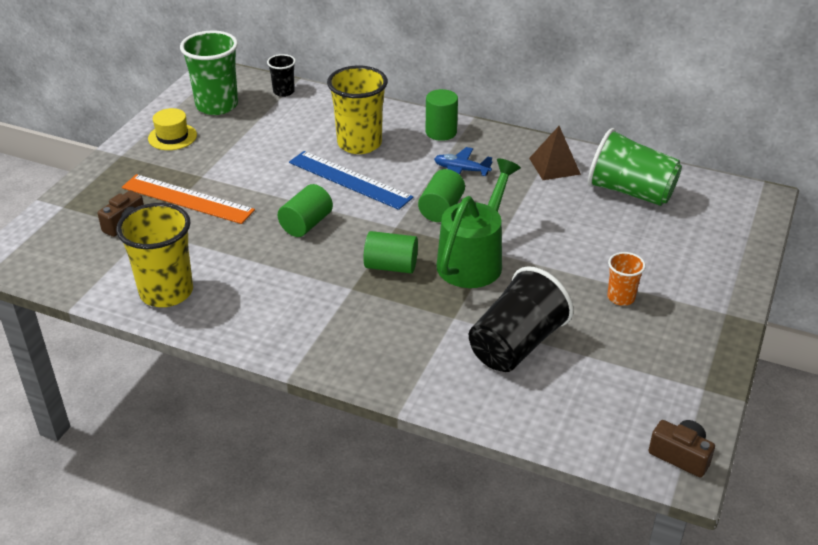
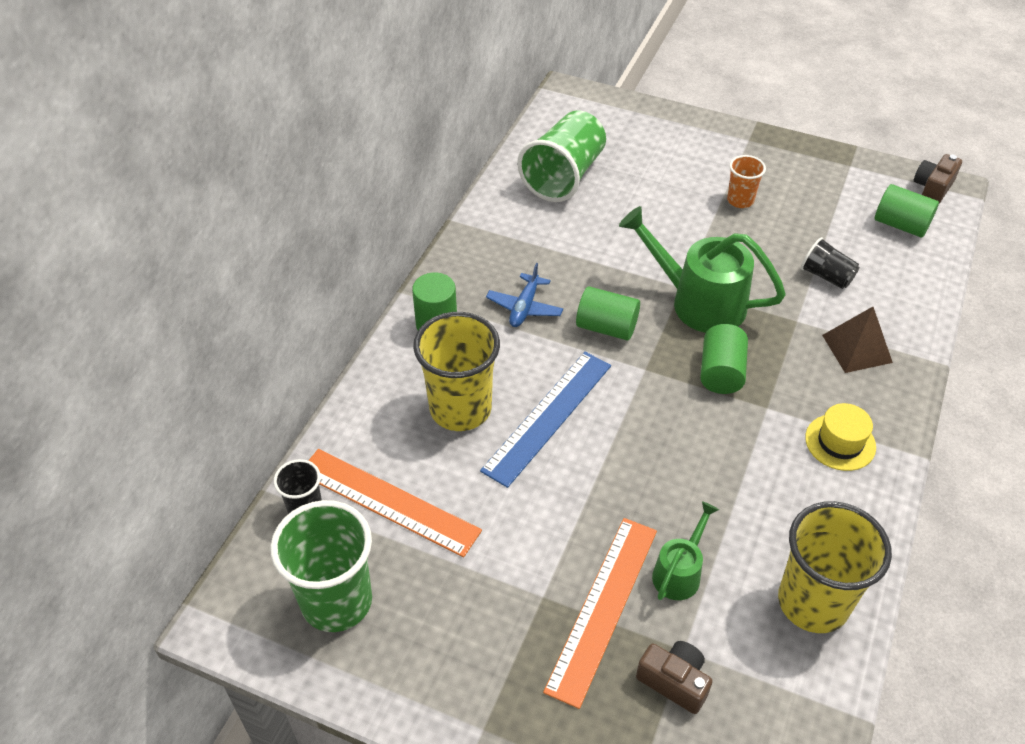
camera: 90 degrees left, 10 degrees up
(172, 137) = (430, 656): yellow hat -> yellow hat (840, 442)
(206, 232) = (679, 572): none -> green watering can
(285, 119) = (388, 501): none -> orange ruler
(306, 224) = (649, 458): green cylinder -> green cylinder (901, 225)
(516, 345) = (826, 276): black cup -> black cup, size x0.52
(554, 166) = (515, 228): brown pyramid -> brown pyramid (857, 348)

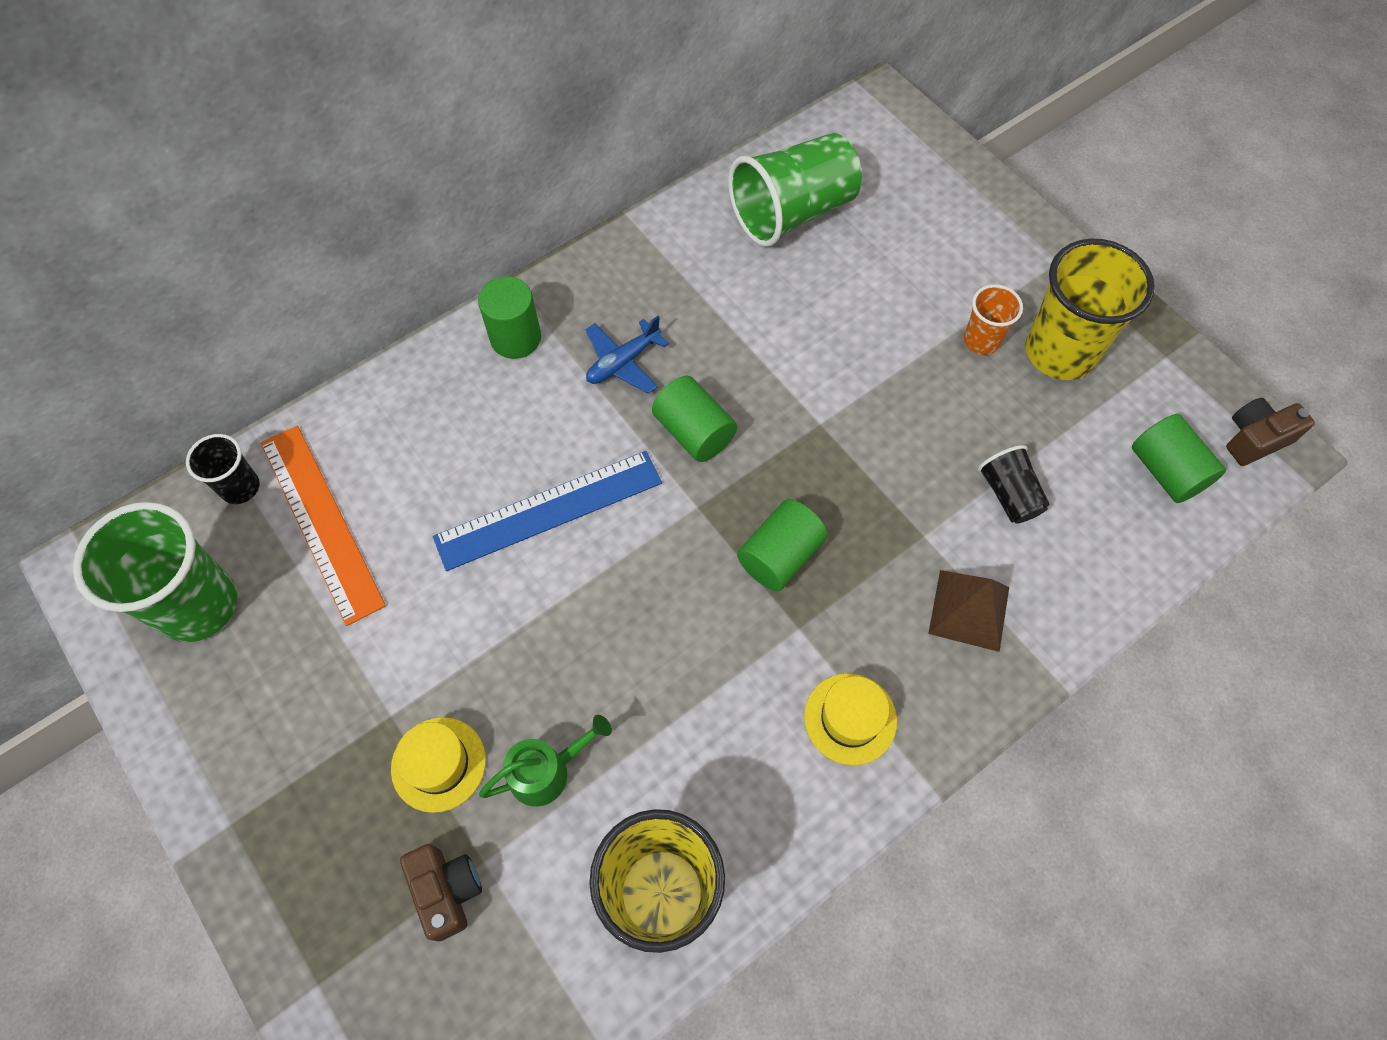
camera: 30 degrees right, 15 degrees up
(460, 409) = (467, 452): yellow cup -> yellow cup (1060, 352)
(602, 608) = (438, 764): orange ruler -> yellow hat
(697, 302) = (823, 451): green watering can -> none

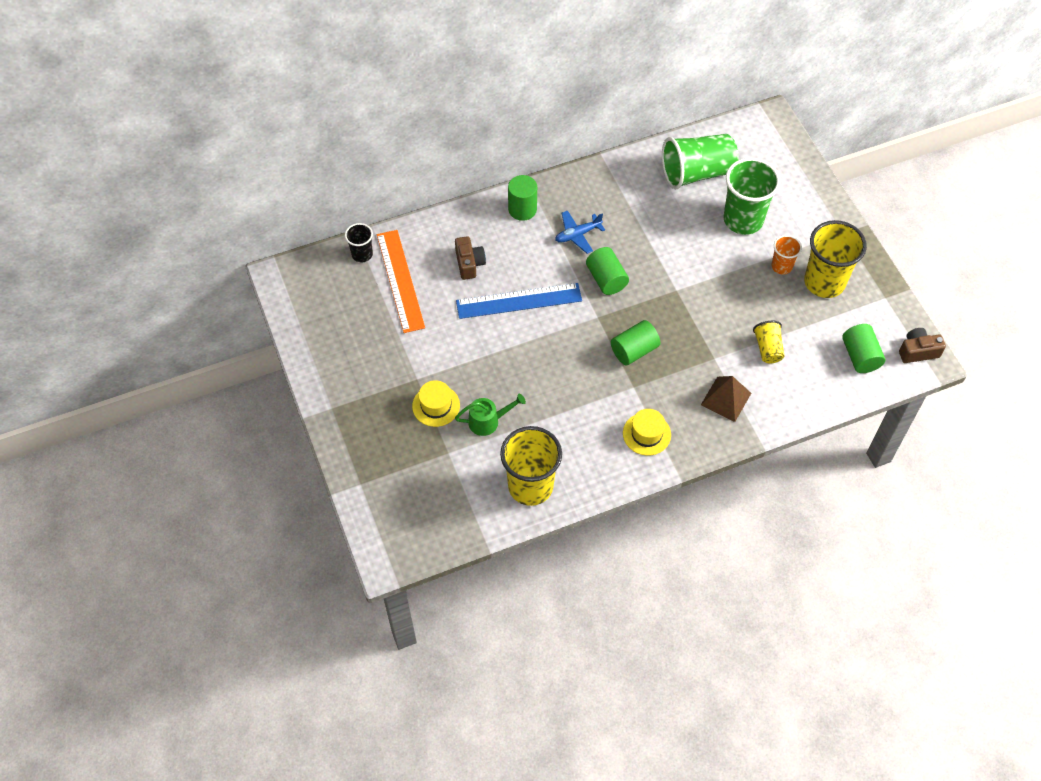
camera: 15 degrees right, 5 degrees down
(198, 605) = (332, 306): green cup -> green cup (743, 220)
(447, 890) = (428, 460): brown camera -> brown camera (469, 263)
(1009, 495) = (768, 348): black cup -> yellow cup

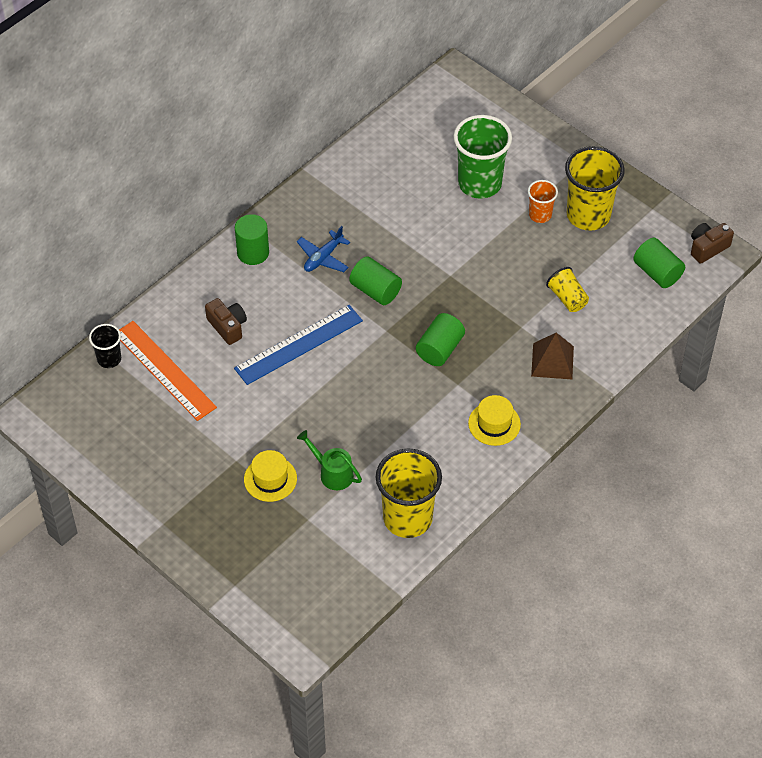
camera: 25 degrees left, 5 degrees down
(488, 421) = (332, 473): green watering can -> green watering can turned 105 degrees counterclockwise
(697, 173) = (410, 154): green cup -> none

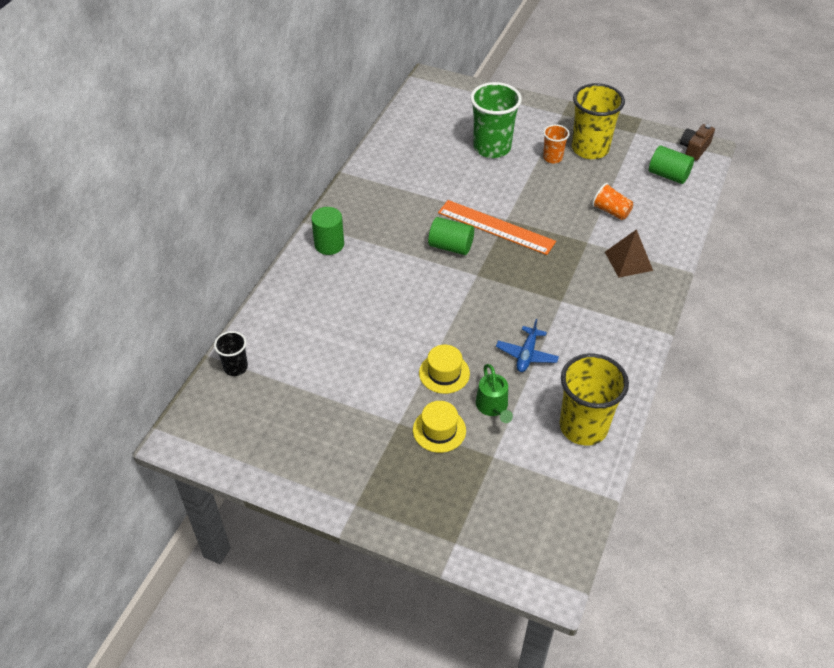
camera: 20 degrees left, 5 degrees down
(164, 370) = (293, 362): orange ruler -> orange ruler (496, 227)
(227, 326) = (335, 309): brown camera -> none
(298, 344) = (406, 307): blue ruler -> none
(323, 257) = (392, 233): blue plane -> blue plane (526, 354)
(332, 473) = (493, 407): green watering can -> green watering can turned 120 degrees counterclockwise
(440, 349) = (530, 277): green cylinder -> none
(494, 424) = (611, 323): yellow hat -> yellow hat (444, 373)
(567, 298) = (611, 211): yellow cup -> orange cup

